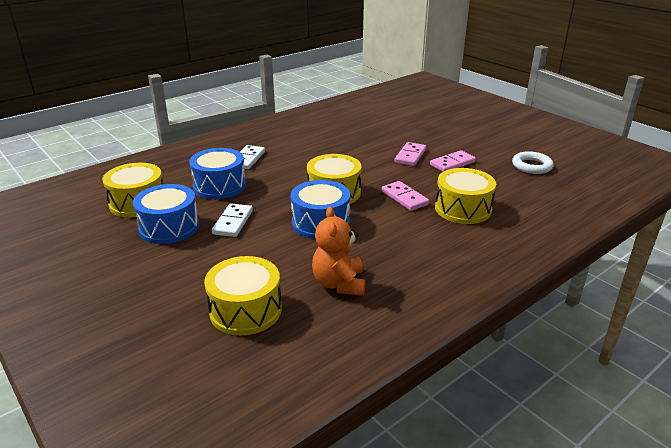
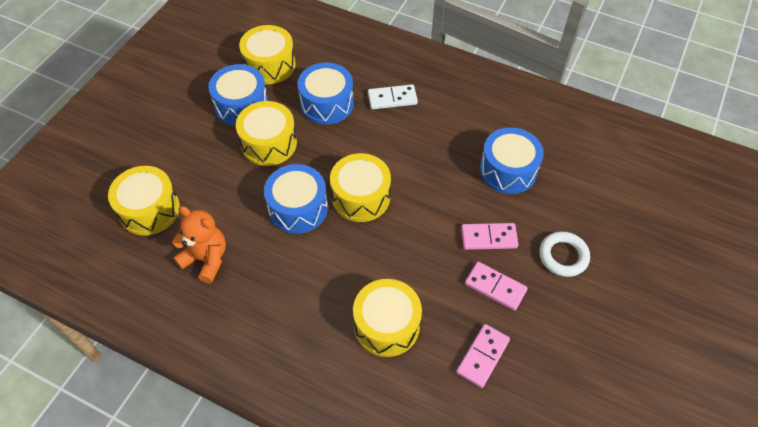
camera: 65 degrees right, 25 degrees up
(233, 222) = (269, 143): white domino -> yellow drum
(339, 284) = (206, 259): orange teddy bear -> orange teddy bear turned 60 degrees clockwise
(358, 137) = (508, 170): none -> blue drum
(404, 198) = (382, 262): pink domino -> pink domino (482, 356)
(531, 166) = (543, 381): white ring -> white ring (563, 256)

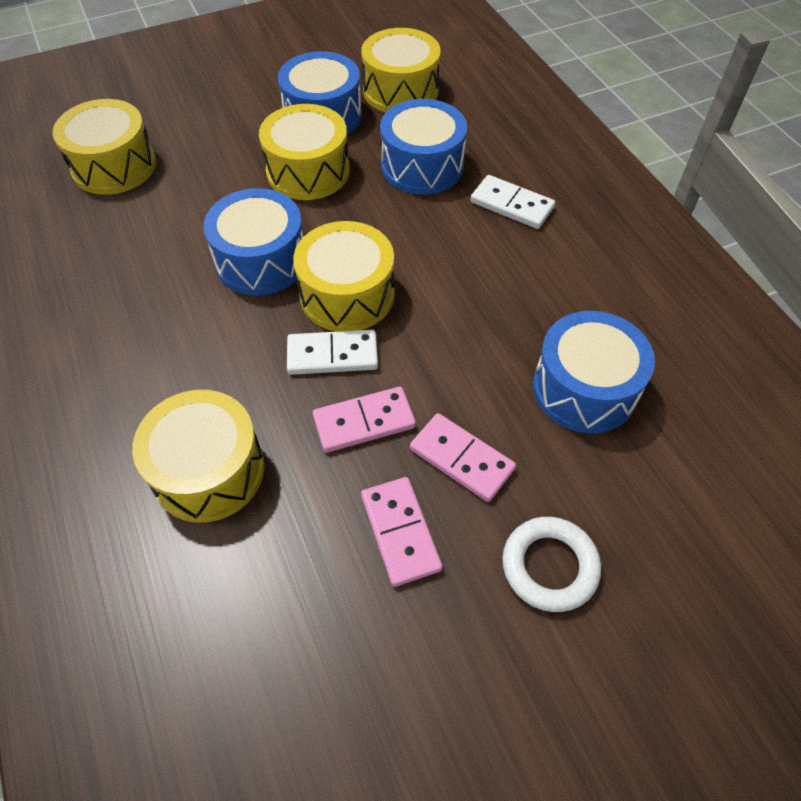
camera: 40 degrees right, 0 degrees up
(206, 259) = (107, 251): orange teddy bear -> none
(385, 231) = (332, 355): none -> white domino
(482, 356) = (282, 613): pink domino -> pink domino (364, 421)

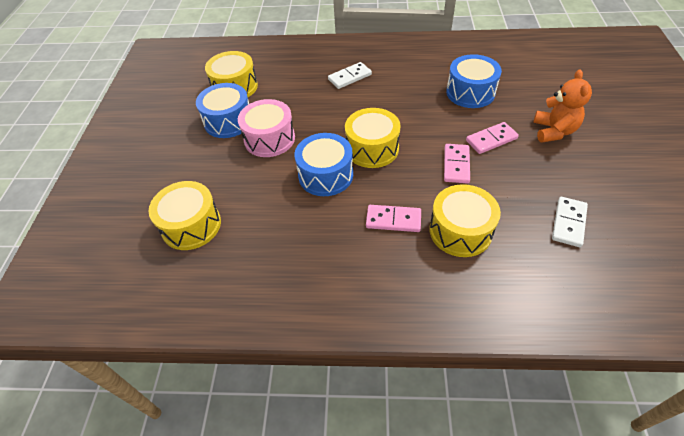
camera: 60 degrees left, 5 degrees down
(308, 171) = (269, 139): yellow drum -> pink drum
(332, 355) = (409, 165): white domino -> white domino (568, 223)
(400, 532) = (522, 170): pink domino -> pink domino (393, 220)
(422, 166) = (300, 97): blue drum -> none
(549, 566) = (553, 131): white ring -> orange teddy bear

